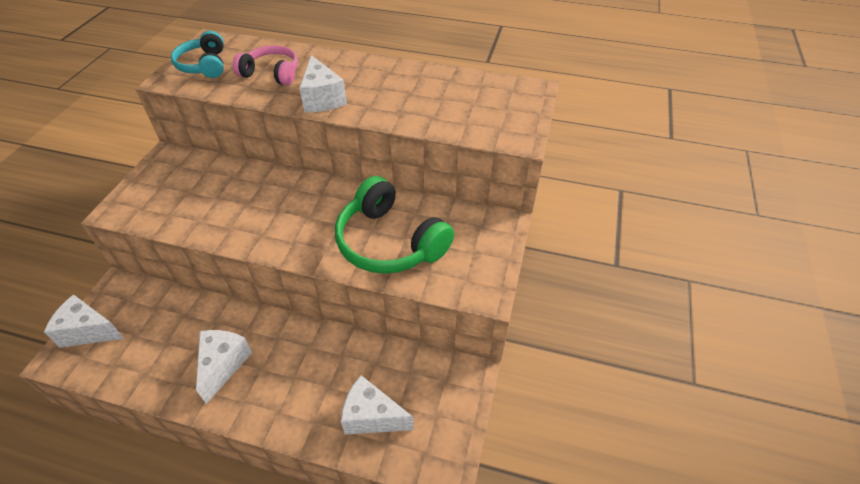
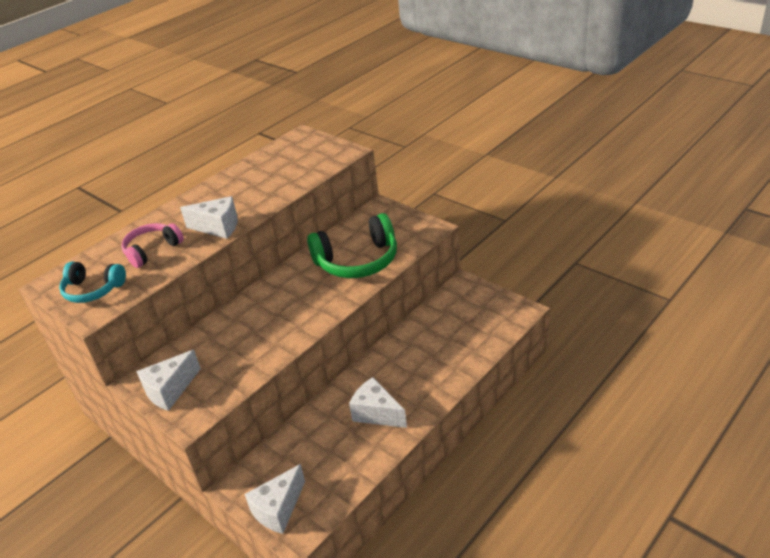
camera: 60 degrees left, 10 degrees down
(372, 417) = (468, 337): white cheese -> white cheese (170, 390)

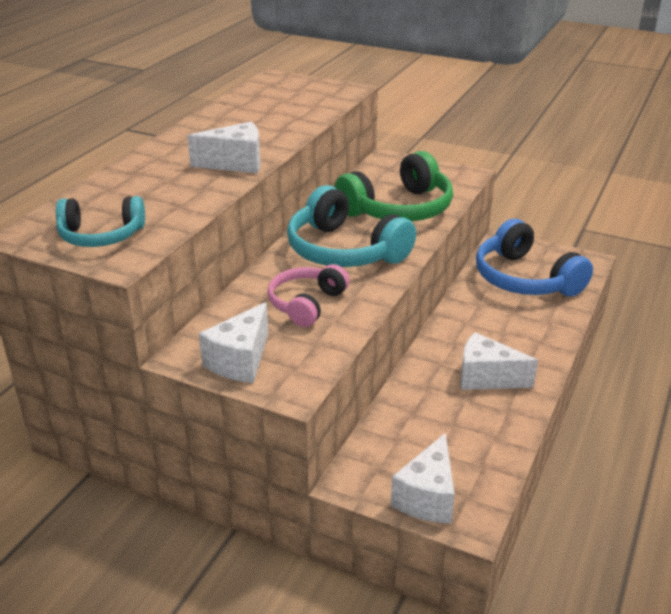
camera: 20 degrees left, 5 degrees down
(152, 250) = (159, 191): pink headphones -> pink headphones (307, 304)
(294, 298) = (345, 250): none -> turquoise headphones
(460, 323) = (525, 279): none -> blue headphones

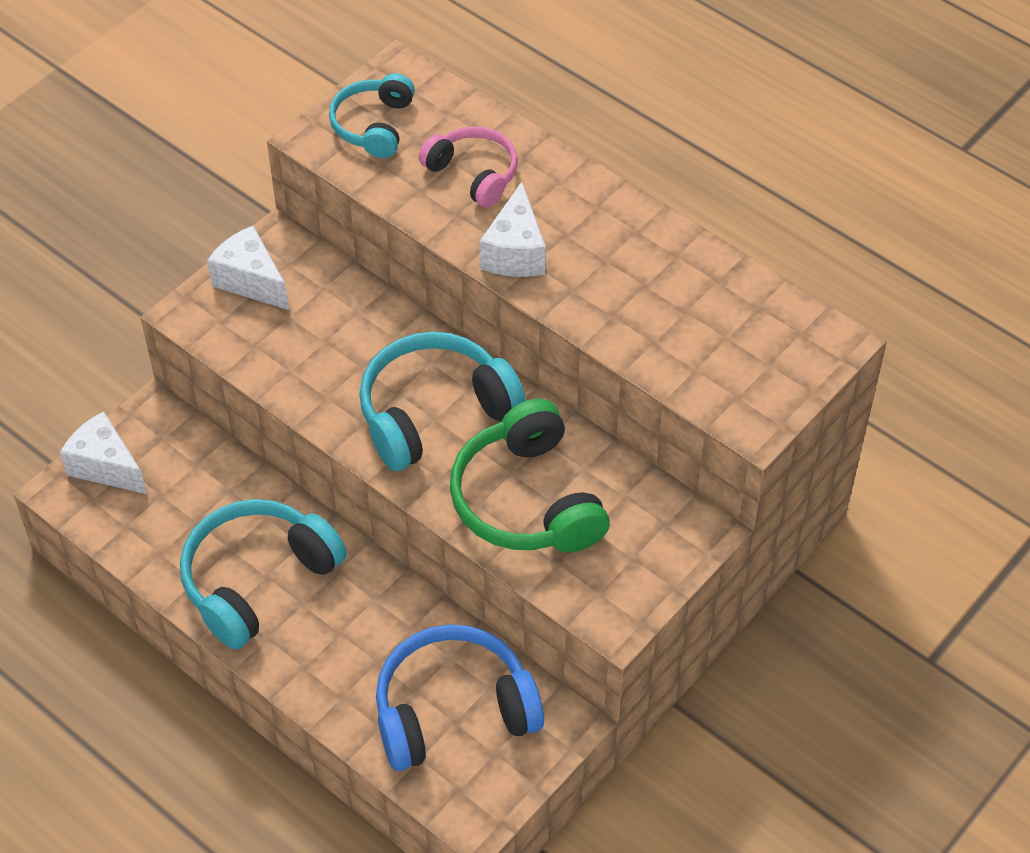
camera: 105 degrees right, 20 degrees up
(307, 304) = (330, 352): pink headphones -> pink headphones (473, 174)
(486, 378) = (258, 580): white cheese -> turquoise headphones

